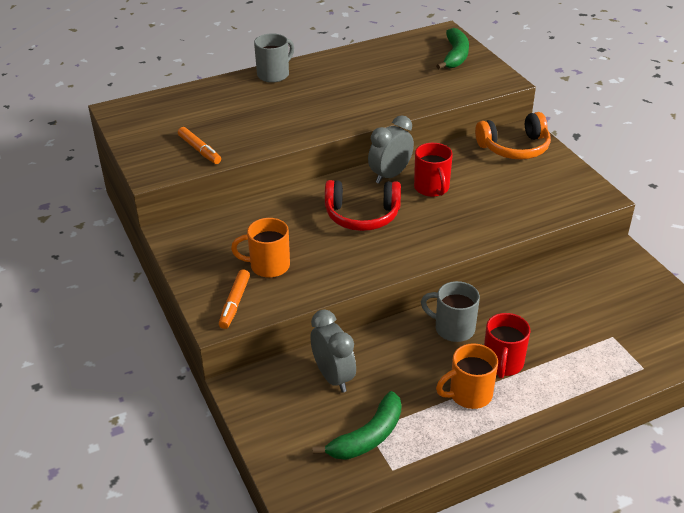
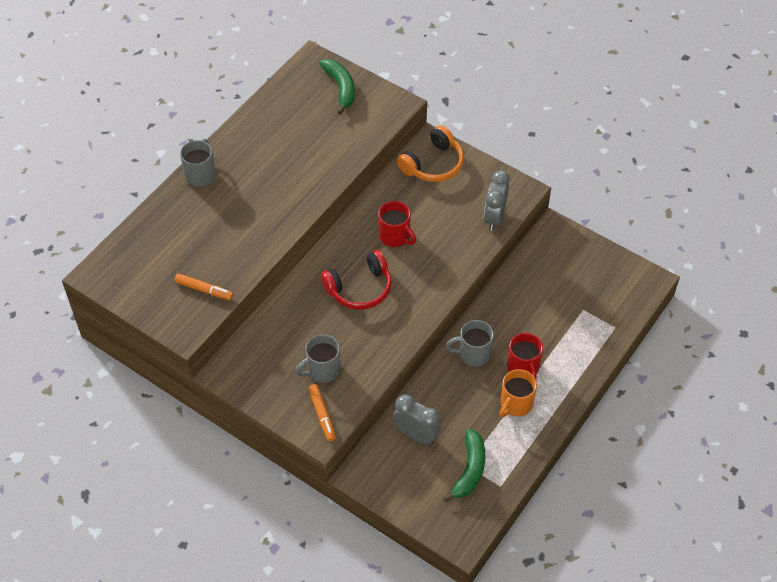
camera: 30 degrees left, 15 degrees up
(268, 266) = (322, 370): orange mug -> grey mug
(390, 175) = (354, 237): grey clock -> grey clock (494, 217)

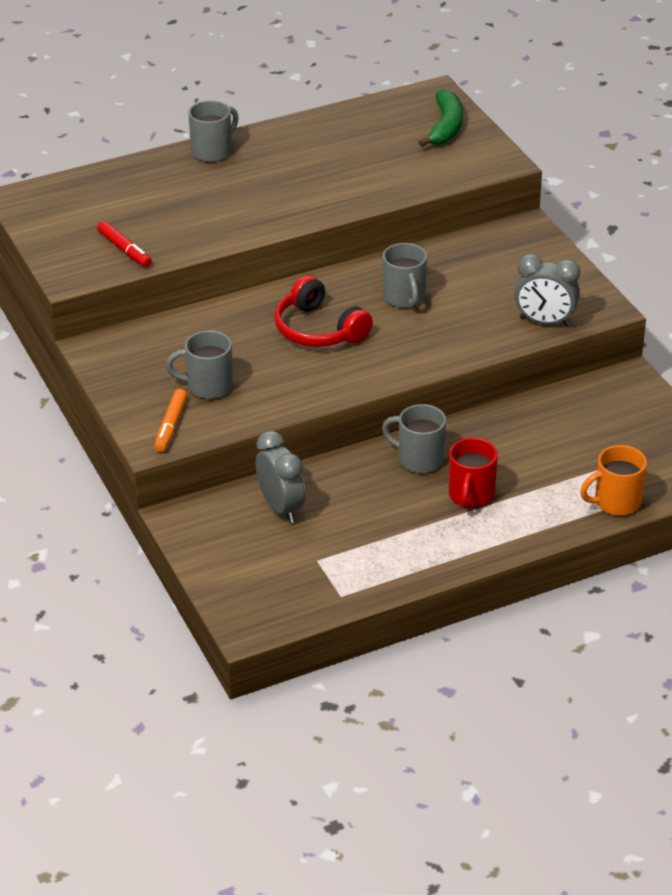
camera: 30 degrees right, 15 degrees down
(204, 290) = (124, 250): orange marker -> red marker
(359, 288) = (318, 330): red headphones -> red headphones turned 45 degrees clockwise
(395, 236) = (404, 298): red mug -> grey mug
(433, 164) = (512, 248): orange headphones -> none
(469, 470) = (316, 565): green banana -> none
(494, 217) = (544, 322): grey clock -> grey clock turned 120 degrees counterclockwise
(515, 404) = (430, 526): orange mug -> orange mug (616, 502)

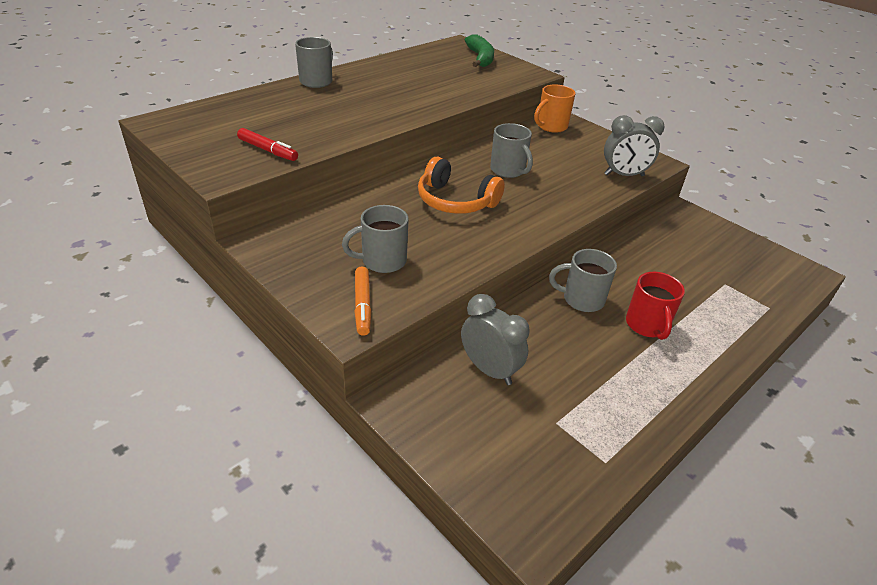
camera: 20 degrees left, 0 degrees up
(318, 330) = (455, 201): red headphones -> orange headphones
(616, 502) = (762, 310): orange mug -> orange mug (551, 126)

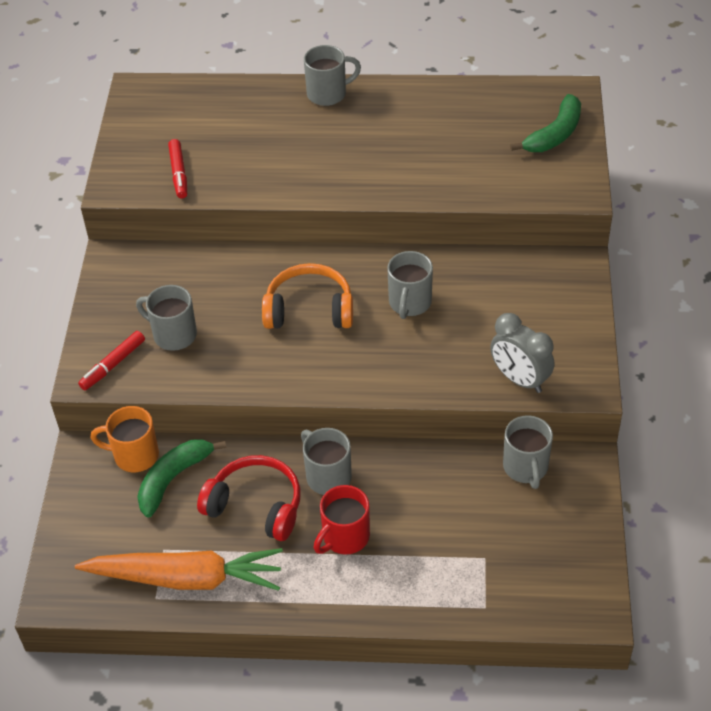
camera: 50 degrees right, 10 degrees up
(362, 305) = (113, 365): orange marker -> red marker
(455, 201) = (309, 310): orange headphones -> orange headphones turned 105 degrees clockwise
(489, 370) = (173, 479): grey clock -> green banana
(551, 126) = (548, 270): orange mug -> orange mug (134, 455)
(569, 346) = (256, 506): none -> red headphones
(602, 429) = (186, 578): none -> orange carrot
(665, 230) = (526, 467): none -> grey mug

